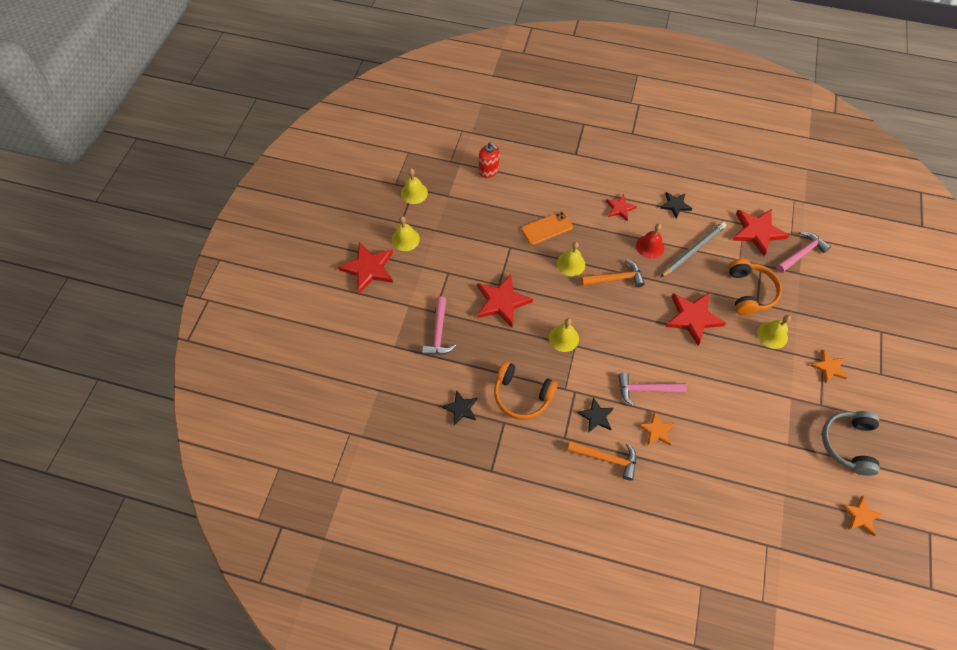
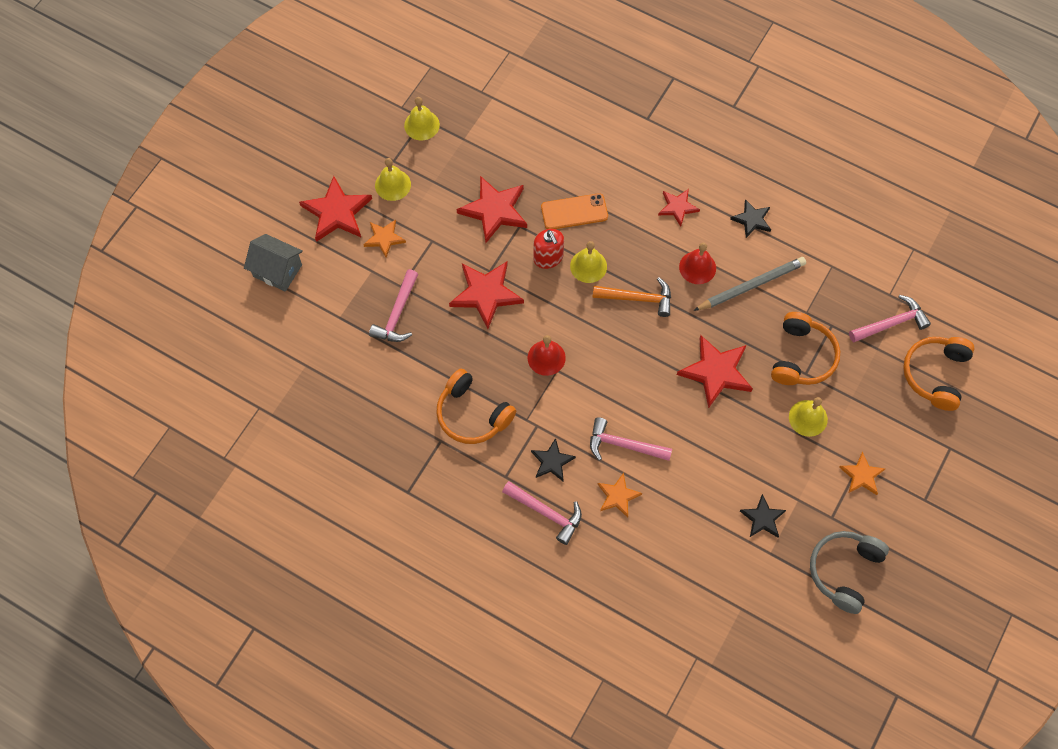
camera: 15 degrees right, 5 degrees up
(334, 322) = (277, 271): none -> grey house
(461, 408) = (395, 411): black star -> black star (762, 518)
(489, 170) = (526, 116): red soap dispenser -> red soap dispenser (548, 258)
(563, 338) = (546, 357): yellow bell -> red bell
(606, 458) = (546, 513): orange hammer -> pink hammer
(757, 232) = (845, 281): red star -> red star (494, 210)
(847, 281) = (935, 374): none -> orange headphones
(860, 516) = (821, 656): orange star -> orange star (384, 238)

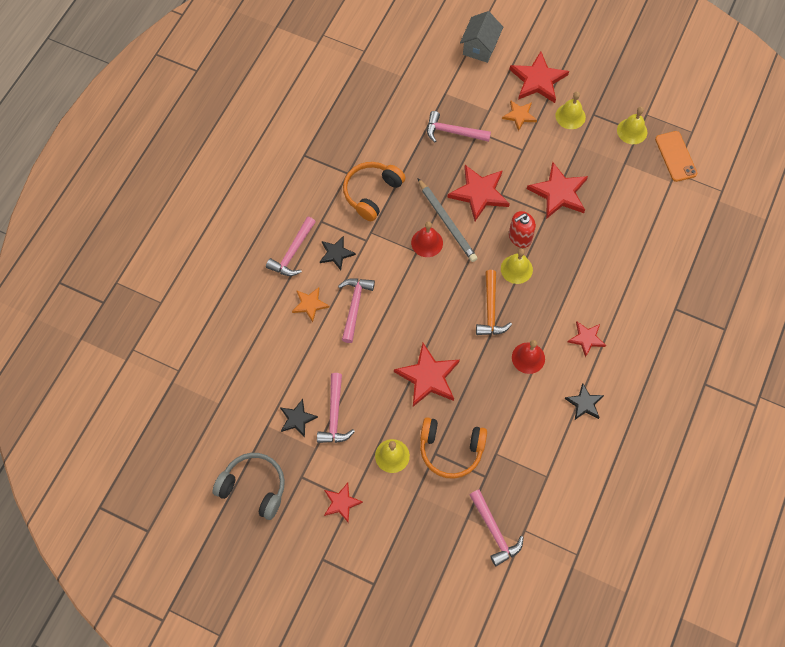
camera: 85 degrees right, 0 degrees up
(574, 212) = (567, 254): orange phone -> orange phone (675, 156)
(751, 286) = (516, 404): grey pencil -> grey pencil (446, 222)
(759, 476) = (334, 415): none -> pink hammer
(862, 475) = (341, 503): orange star -> red star
(935, 374) = (446, 572): orange headphones -> none

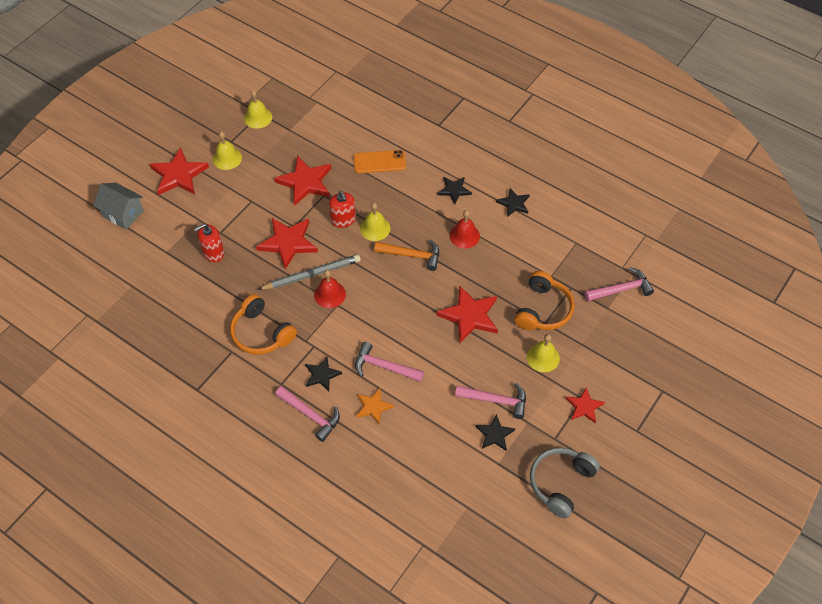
camera: 80 degrees left, 10 degrees down
(453, 132) = (213, 253): pink hammer -> red soap dispenser
(519, 115) = (213, 196): orange star -> none
(586, 338) = (454, 190): red star -> black star
(675, 156) = (293, 93): orange phone -> orange phone (379, 162)

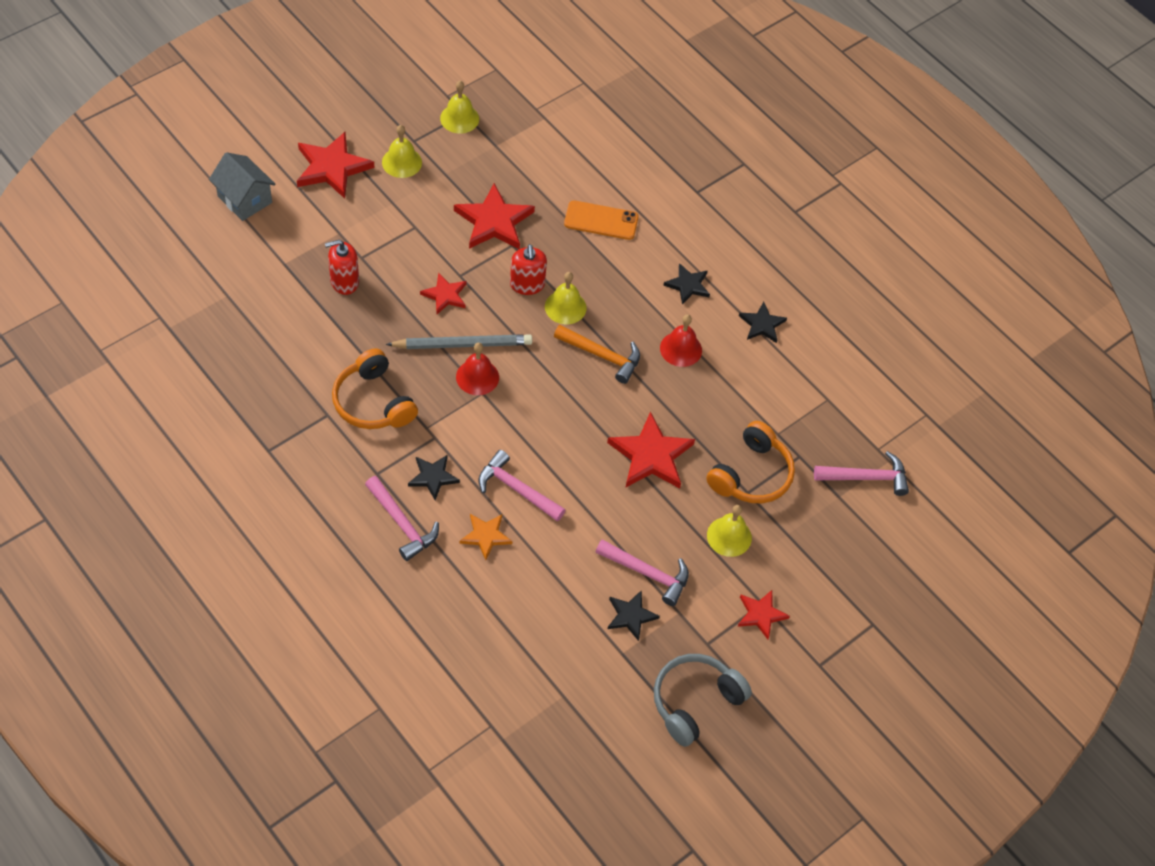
camera: 10 degrees right, 0 degrees up
(288, 243) = (445, 295): red star -> red star, size x0.58

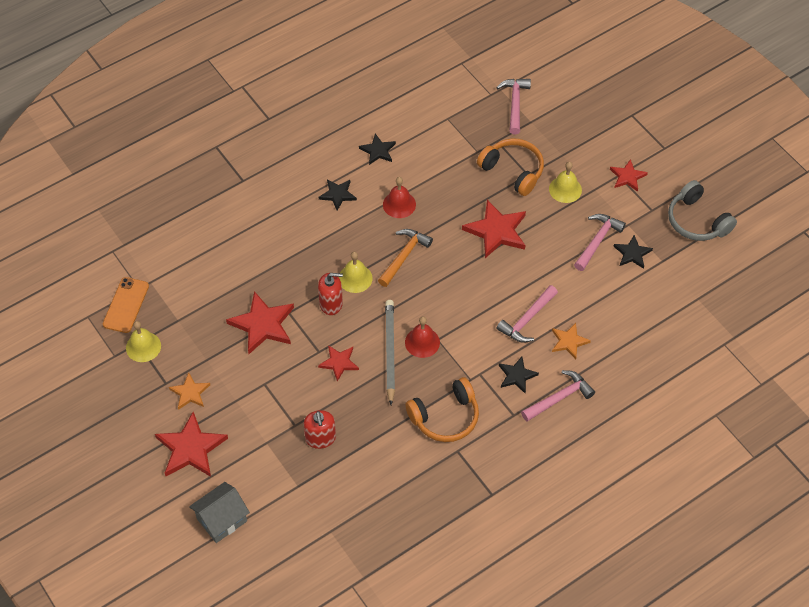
camera: 80 degrees left, 0 degrees up
(402, 162) = (190, 393): yellow bell -> orange star
(601, 221) = (268, 248): orange phone -> orange phone (126, 305)

